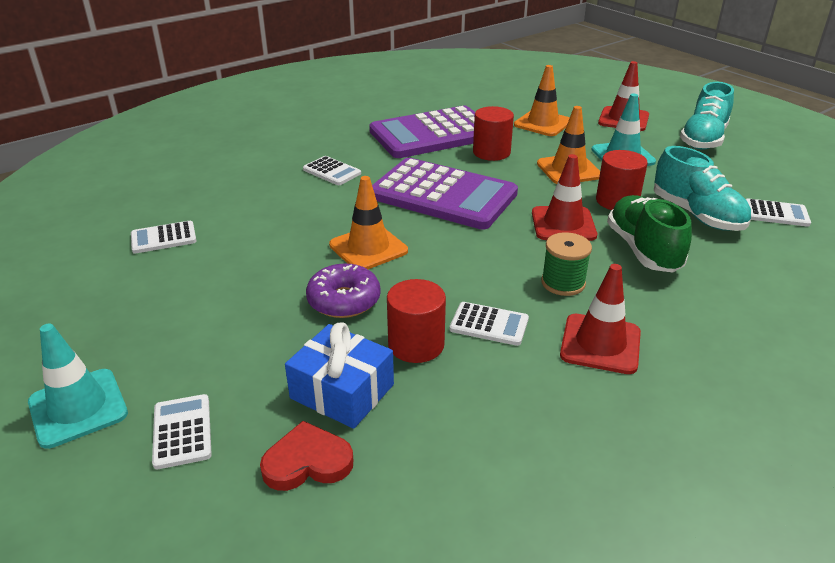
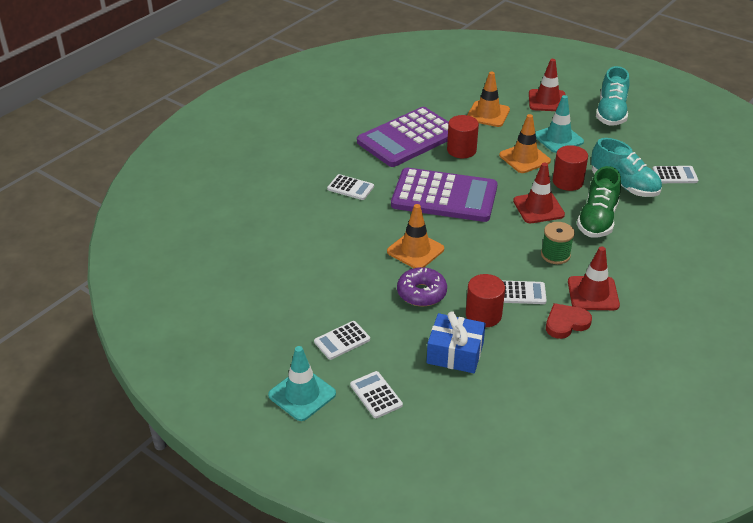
camera: 15 degrees left, 5 degrees up
(163, 238) = (264, 268): white calculator -> white calculator (342, 341)
(307, 462) = (459, 397): red heart -> red heart (566, 323)
(643, 250) = (597, 220): green shoe -> green shoe turned 135 degrees counterclockwise

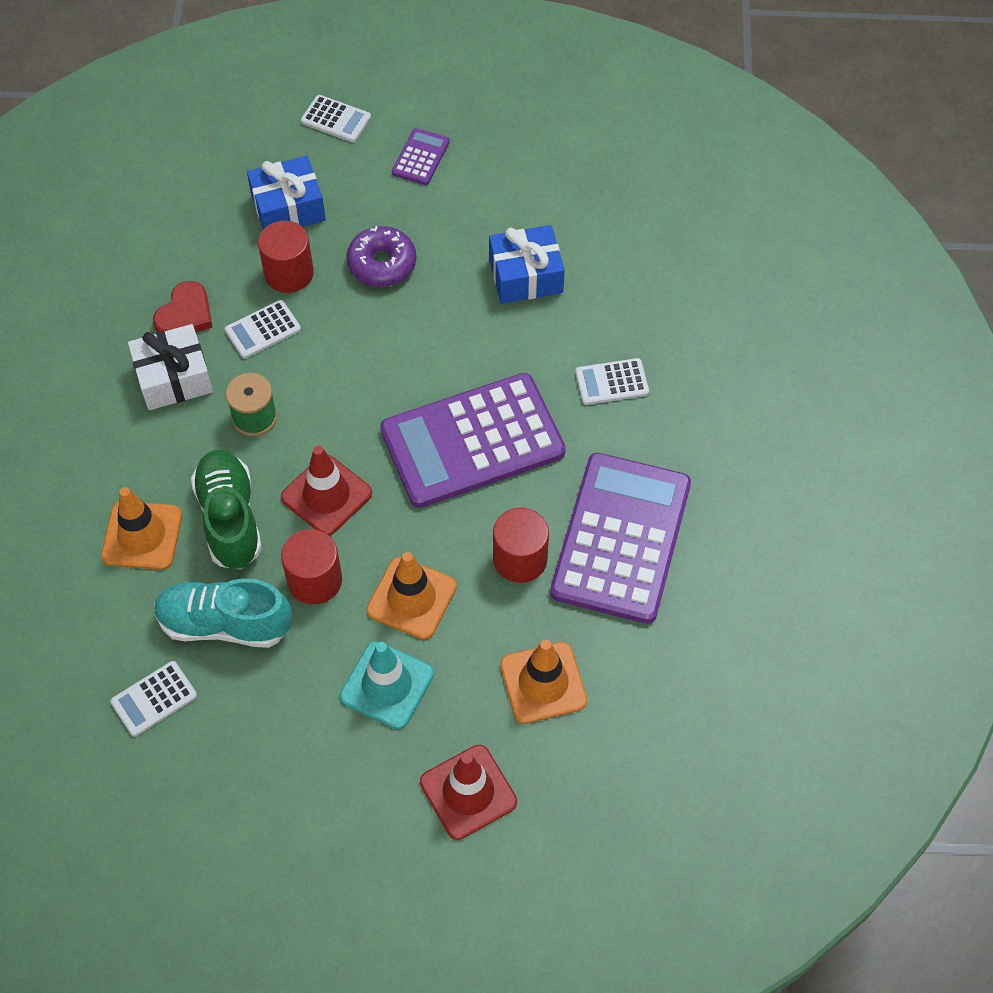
camera: 145 degrees right, 20 degrees up
(302, 394) = (409, 82): turquoise traffic cone -> none
(342, 341) = (420, 157): white calculator -> purple calculator
(344, 249) = (525, 275): none -> blue gift
(415, 250) = (438, 323): orange traffic cone -> orange traffic cone (142, 535)
(593, 293) = (174, 378): red traffic cone -> white gift
(611, 113) = (335, 824): turquoise shoe -> none

